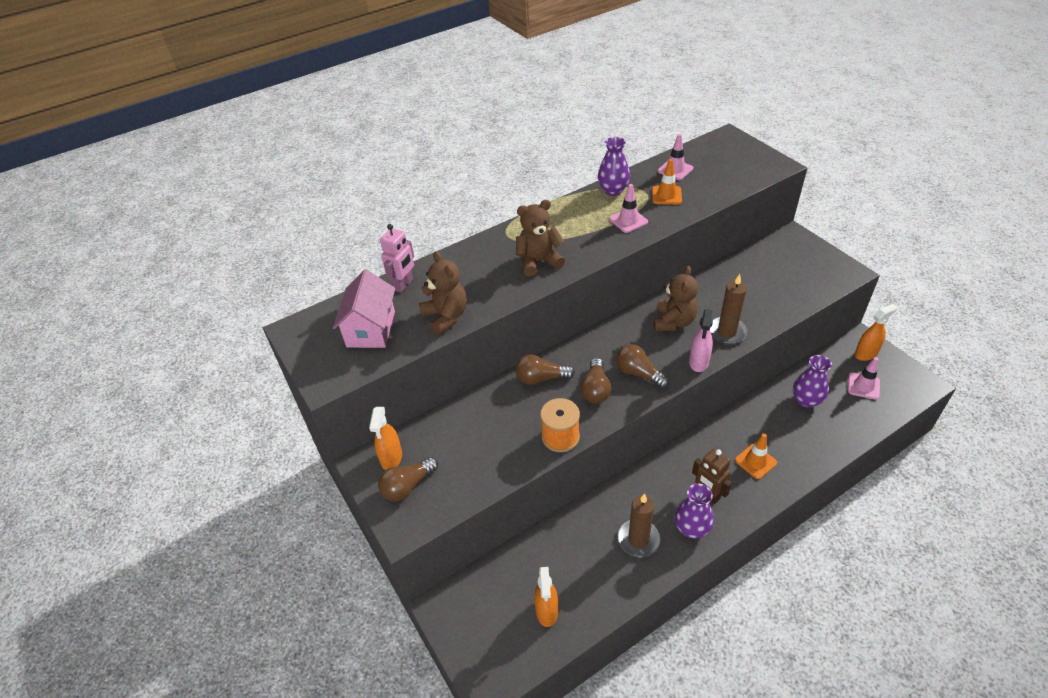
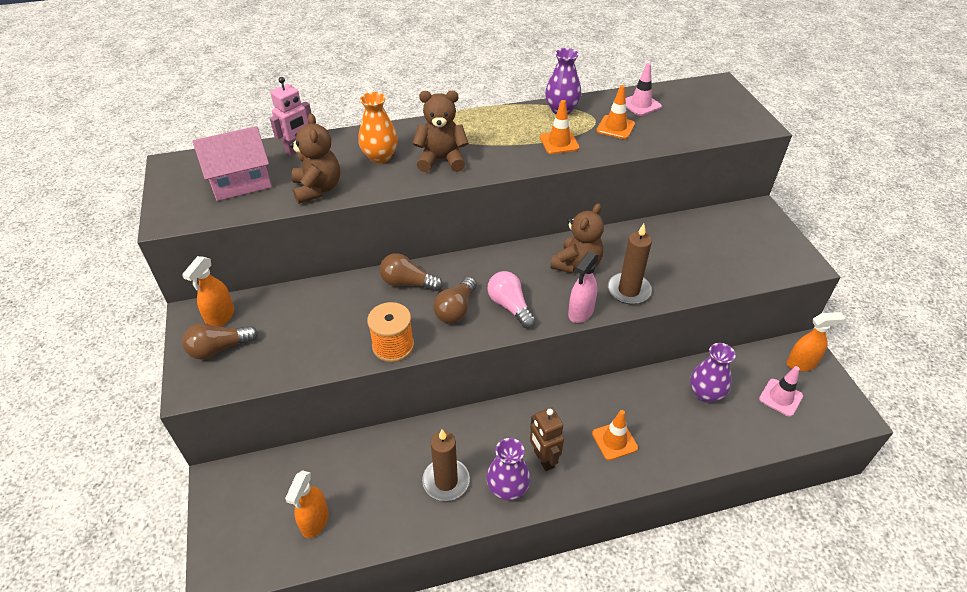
camera: 15 degrees right, 0 degrees up
(371, 329) = (240, 182): pink house -> pink house turned 45 degrees clockwise
(483, 272) = (380, 156): none -> orange vase
(628, 220) = (559, 142): pink traffic cone -> orange traffic cone
(639, 373) = (510, 306): brown light bulb -> pink light bulb

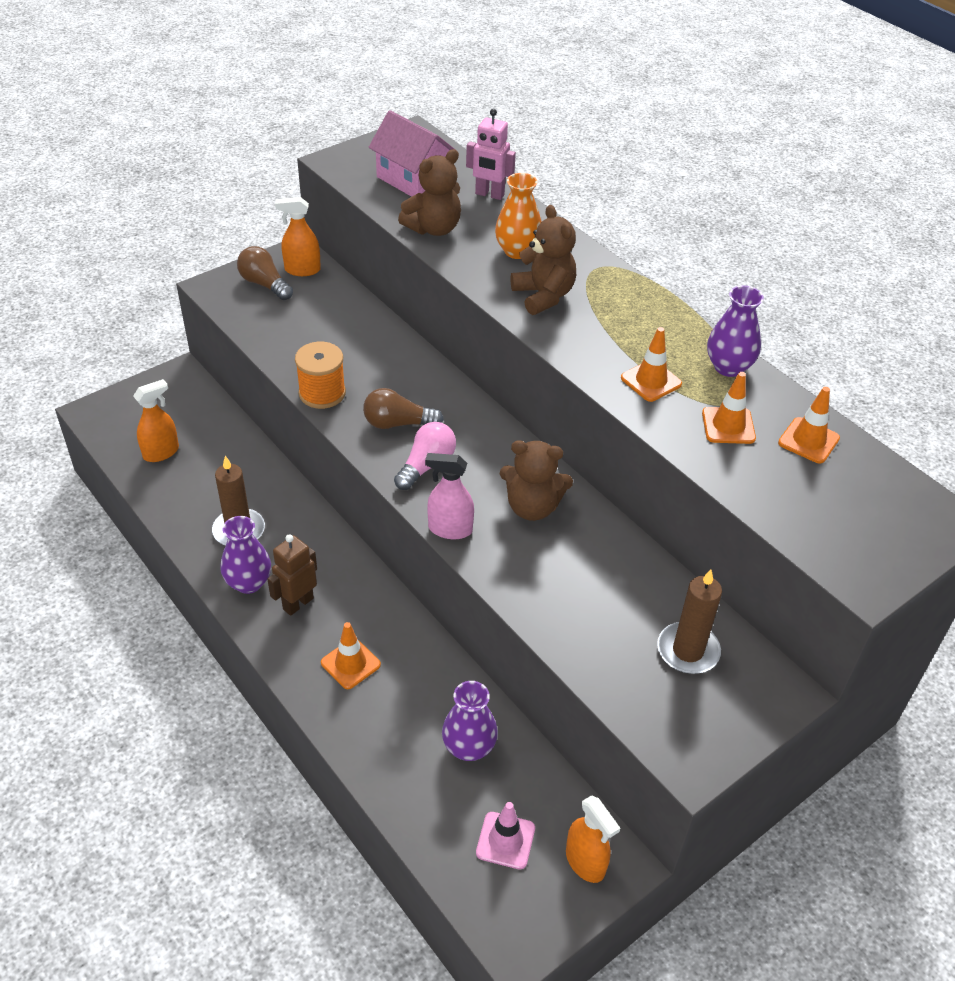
camera: 65 degrees right, 0 degrees up
(315, 521) = (161, 452): orange spray bottle -> orange spray bottle turned 150 degrees clockwise
(408, 283) = (417, 375): brown light bulb -> none
(628, 290) = (514, 567): brown candle -> brown candle (688, 651)
(640, 104) = (808, 440): pink traffic cone -> orange traffic cone

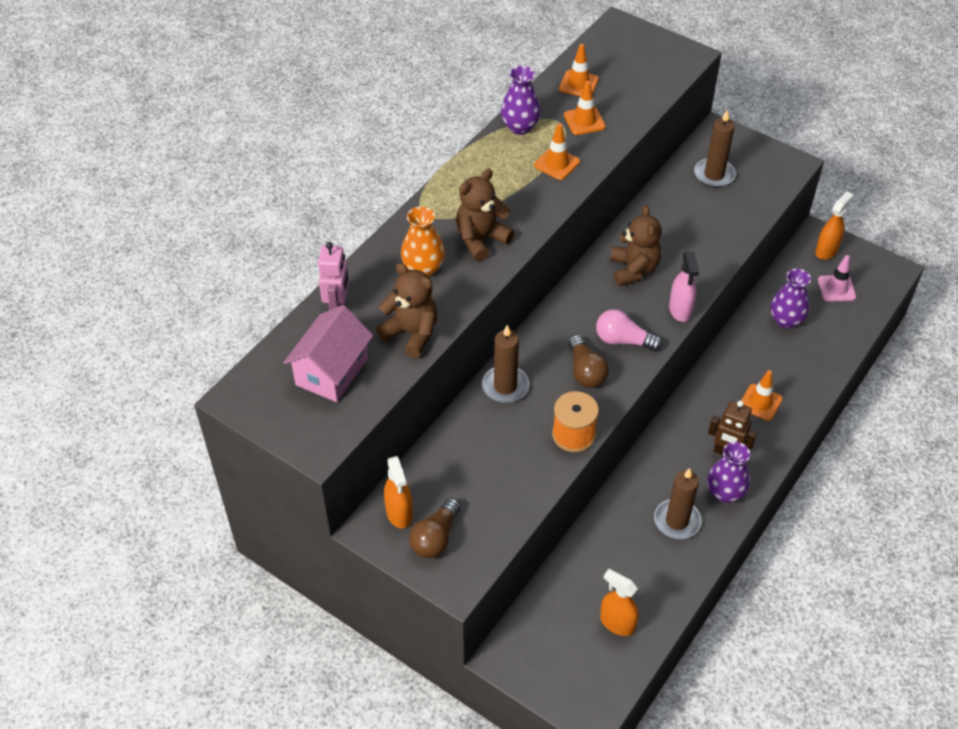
camera: 105 degrees left, 5 degrees up
(408, 362) = (505, 386): none -> brown candle

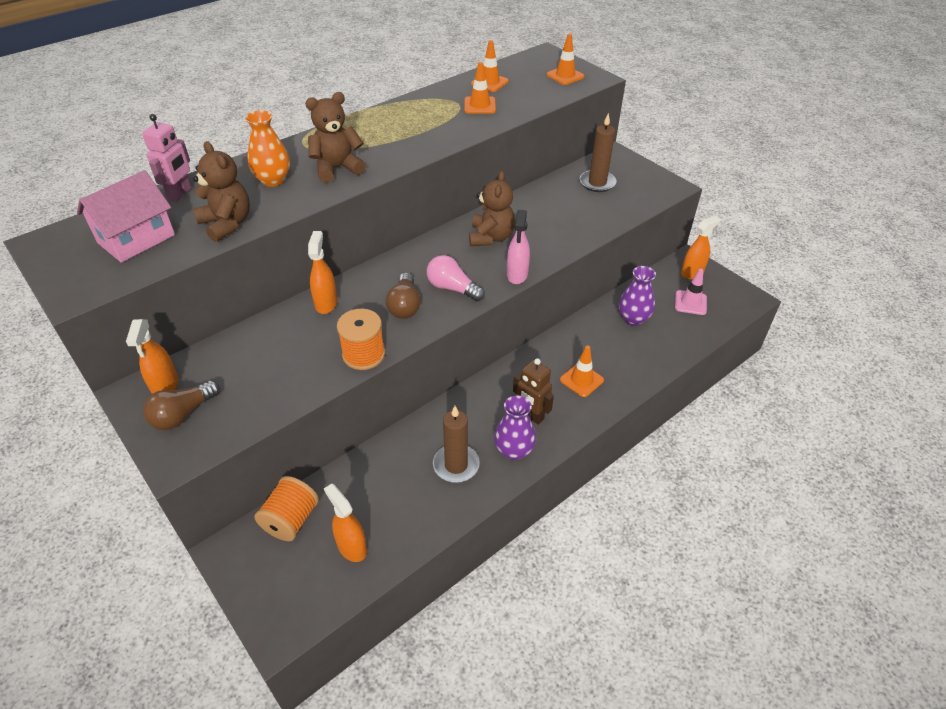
camera: 15 degrees right, 5 degrees down
(505, 386) = (326, 303): brown candle -> orange spray bottle
(520, 127) = (422, 102): purple vase -> none
(547, 613) = (291, 520): none -> orange spool
(557, 163) = (438, 129): orange traffic cone -> orange traffic cone (565, 76)

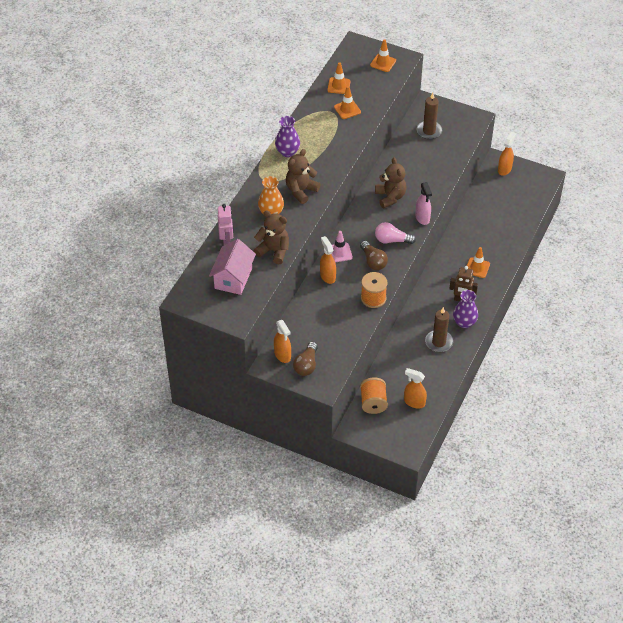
camera: 25 degrees left, 5 degrees up
(633, 319) = (485, 216): purple vase -> purple vase (287, 152)
(690, 303) = (513, 192): pink traffic cone -> pink traffic cone (339, 252)

